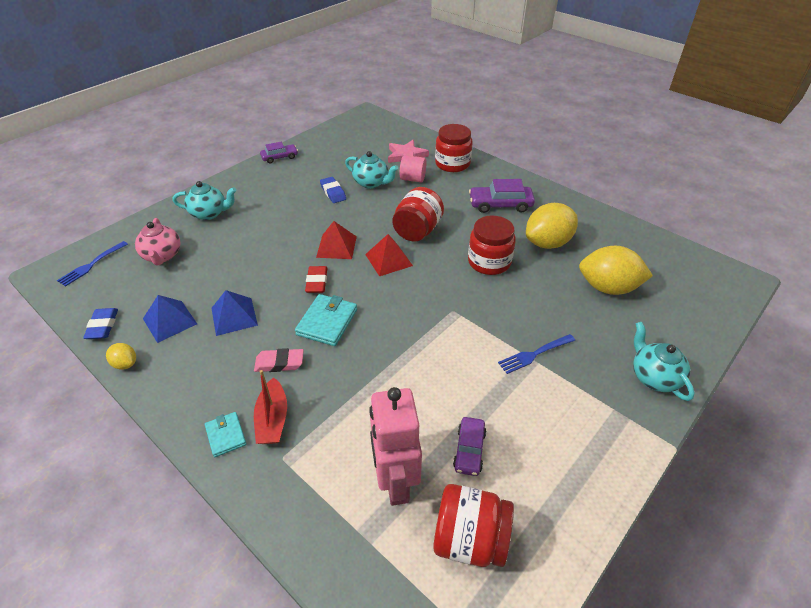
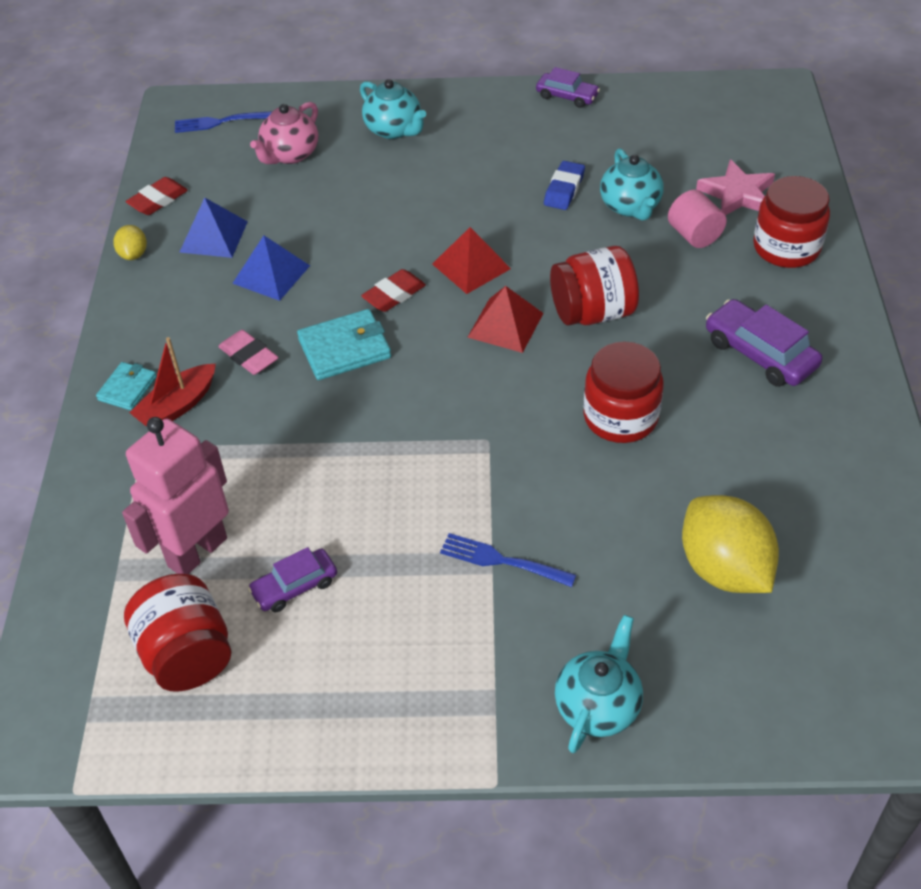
camera: 50 degrees right, 5 degrees up
(103, 326) = (158, 200): blue eraser -> red eraser
(547, 243) = (740, 452): yellow lemon -> none

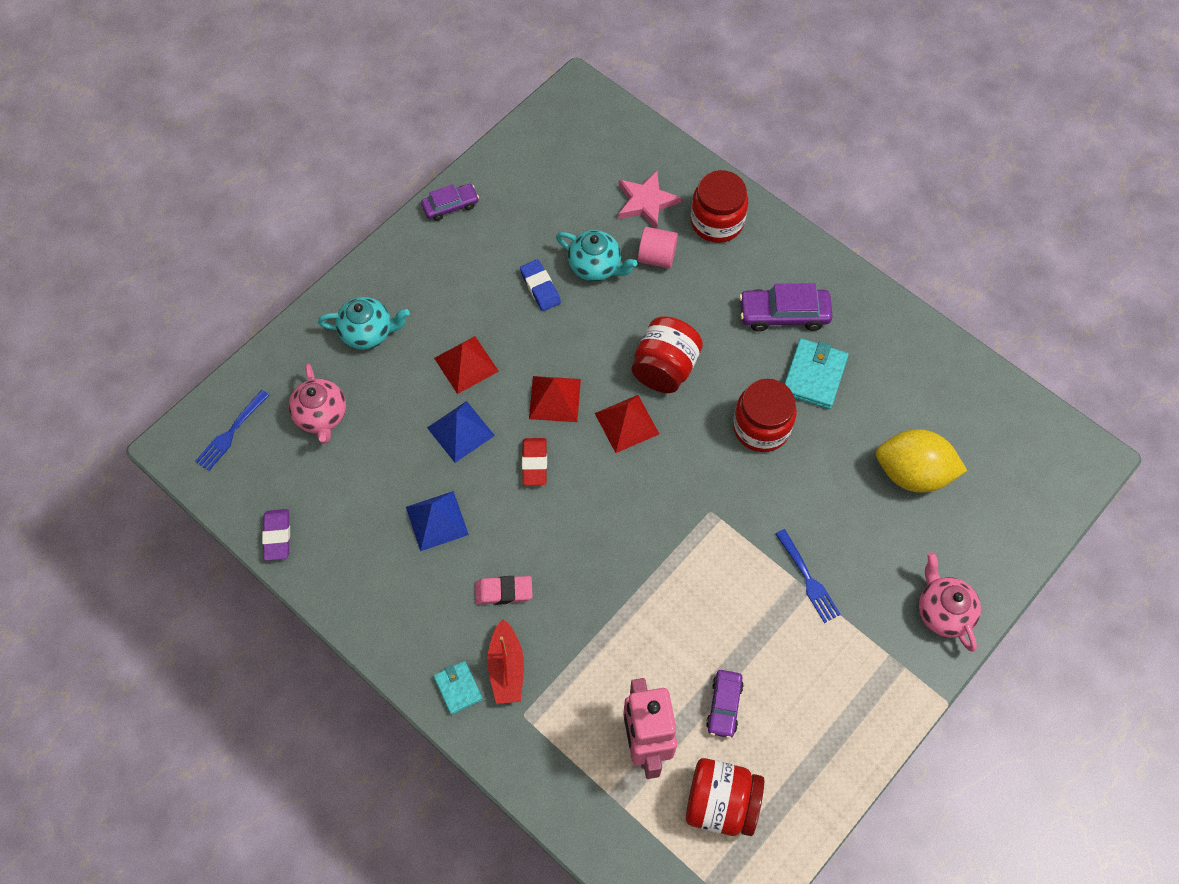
camera: 50 degrees left, 15 degrees up
(133, 254) = (321, 593): yellow lemon -> none
(158, 200) = (277, 536): red eraser -> purple eraser
(213, 236) = (358, 528): blue pyramid -> blue pyramid (460, 431)
(344, 348) = (554, 530): turquoise wallet -> turquoise wallet (814, 376)
(435, 197) = (466, 364): none -> red pyramid
(503, 561) = (807, 578): blue fork -> blue fork turned 90 degrees counterclockwise
(598, 705) = (943, 611): turquoise teapot -> pink teapot

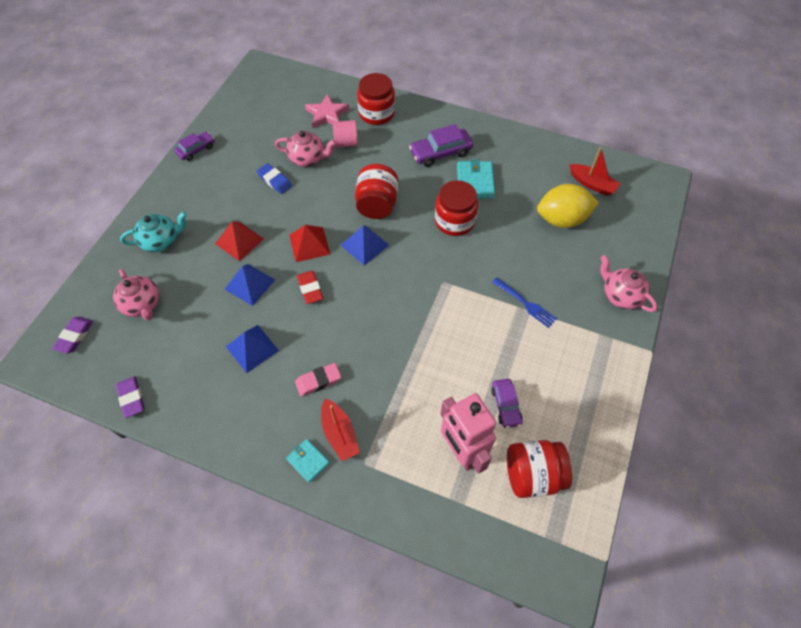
camera: 20 degrees left, 5 degrees down
(231, 432) = (75, 336): blue fork -> purple eraser
(595, 266) = (307, 159): turquoise teapot -> pink teapot
(627, 423) = (365, 245): red pyramid -> blue pyramid
(981, 433) = (592, 184): none -> red boat

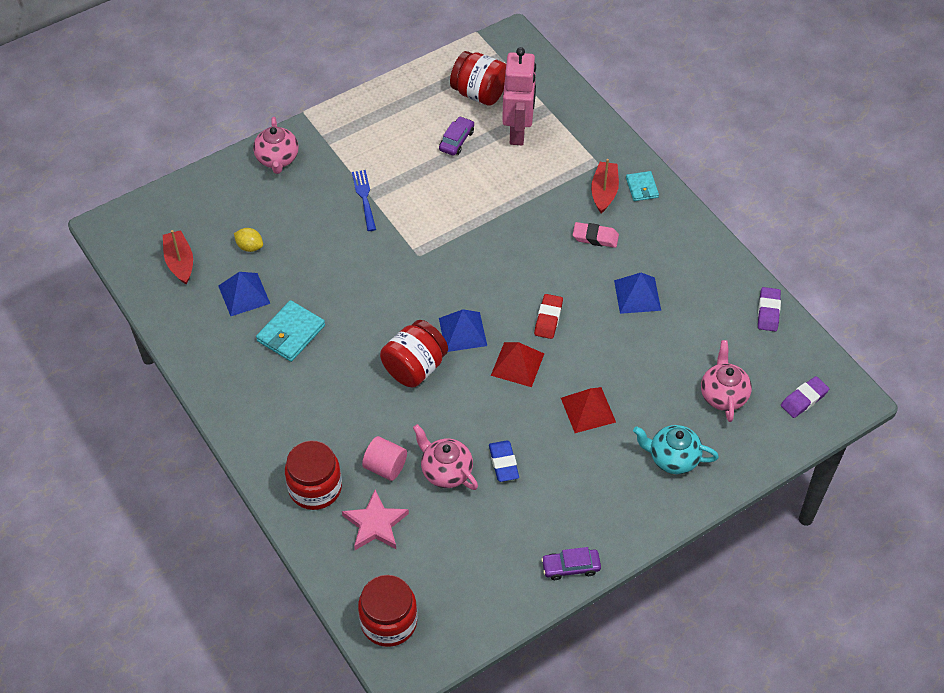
camera: 145 degrees left, 5 degrees down
(249, 284) = (604, 356): blue pyramid -> blue pyramid (244, 294)
(440, 152) = (292, 389): purple car -> none
(454, 221) = (353, 304): red jar -> red jar (389, 622)
(562, 219) = (250, 247): yellow lemon -> yellow lemon, size x0.47

